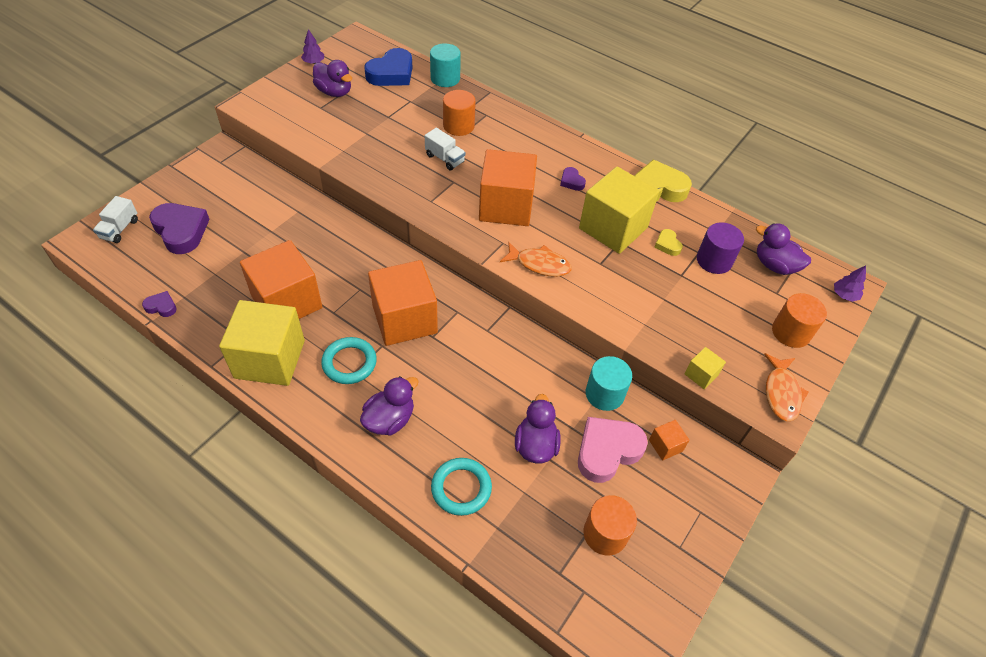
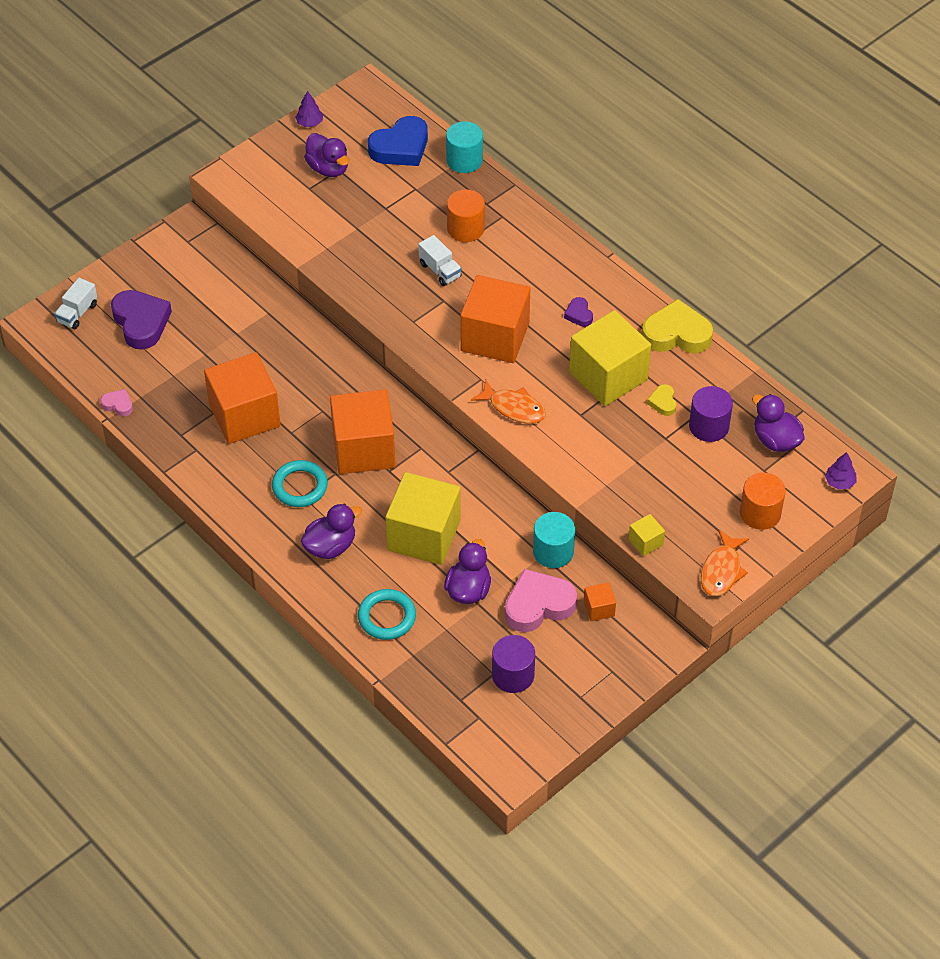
camera: 15 degrees right, 0 degrees up
(161, 306) = (118, 405): purple heart -> pink heart
(270, 359) = (221, 472): yellow cube -> yellow cube (424, 535)
(605, 533) = (513, 675): orange cylinder -> purple cylinder

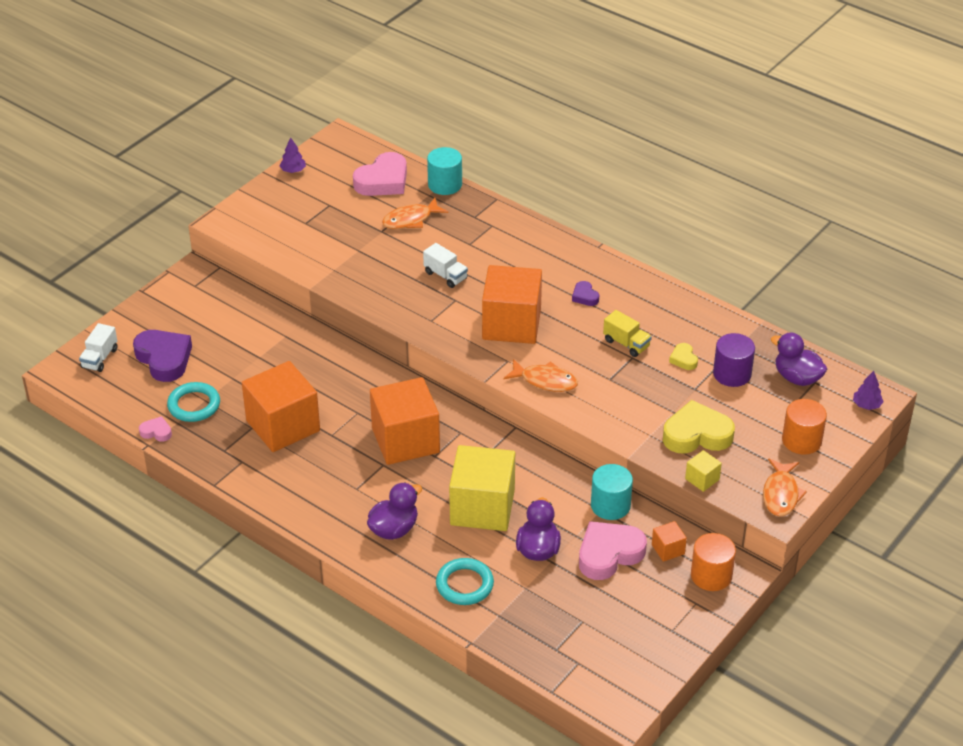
camera: 10 degrees left, 10 degrees down
(300, 486) = (351, 480): turquoise ring -> turquoise ring (194, 405)
(328, 168) = (319, 205): purple duck -> none
(400, 147) = (383, 181): blue heart -> pink heart
(419, 198) = (410, 220): none -> orange fish
(465, 229) = (460, 239): orange cylinder -> orange cylinder (711, 575)
(513, 675) = (601, 620): purple cylinder -> none
(608, 376) = (626, 344): yellow cube -> yellow truck
(676, 334) = (679, 302): yellow heart -> yellow heart (696, 434)

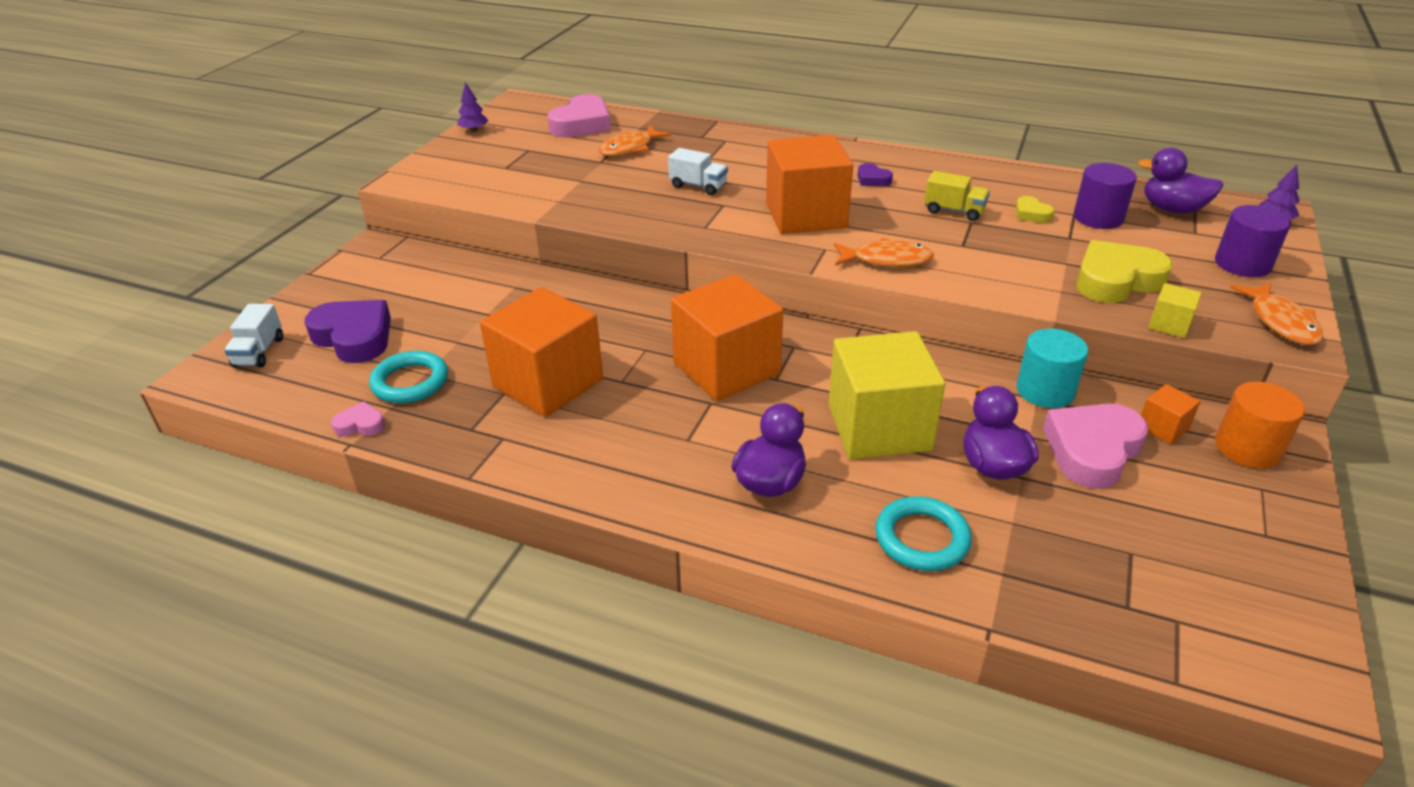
camera: 15 degrees left, 5 degrees down
(445, 184) = (653, 118): turquoise cylinder -> none
(801, 440) = (1242, 264): orange cylinder -> purple cylinder

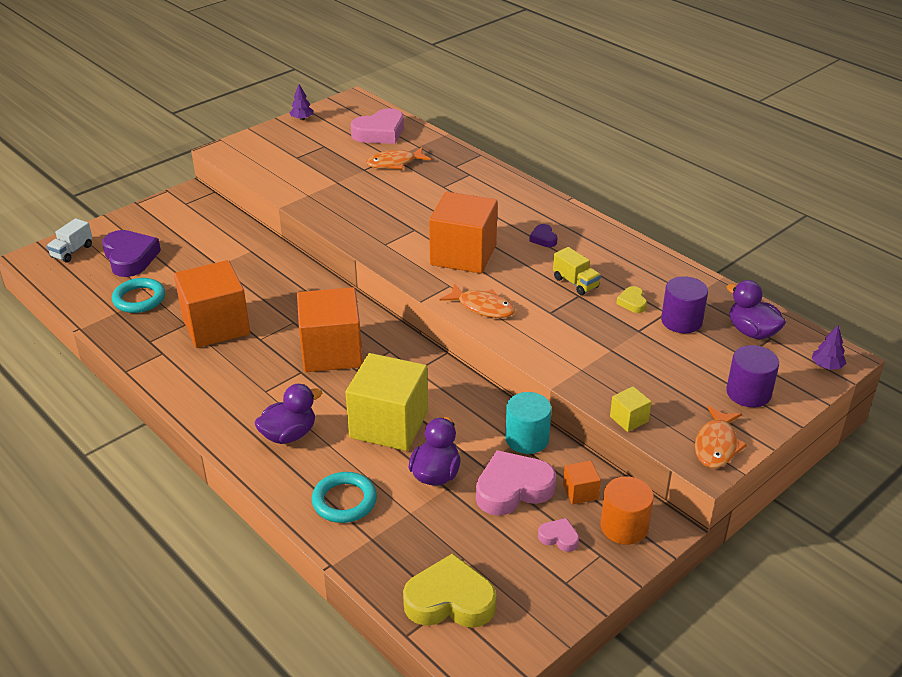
camera: 25 degrees right, 0 degrees up
(360, 425) = (93, 318): pink heart -> pink heart (559, 537)
(698, 186) = (412, 209): white truck -> none
(1116, 280) = (632, 374): yellow heart -> yellow heart (450, 600)

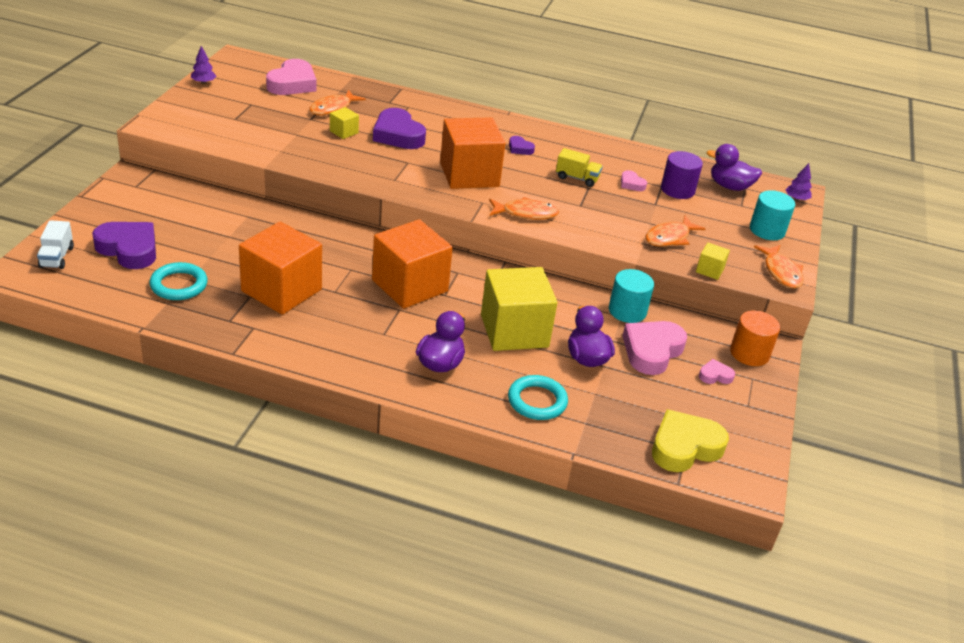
camera: 35 degrees left, 0 degrees up
(382, 188) = (344, 132): none -> yellow cube
(431, 200) = (398, 135): none -> purple heart
(580, 492) = (699, 338): orange cube -> none
(617, 371) = (669, 238): none -> orange fish
(632, 302) = (631, 184): yellow heart -> pink heart
(748, 393) = (767, 230): purple cylinder -> turquoise cylinder

